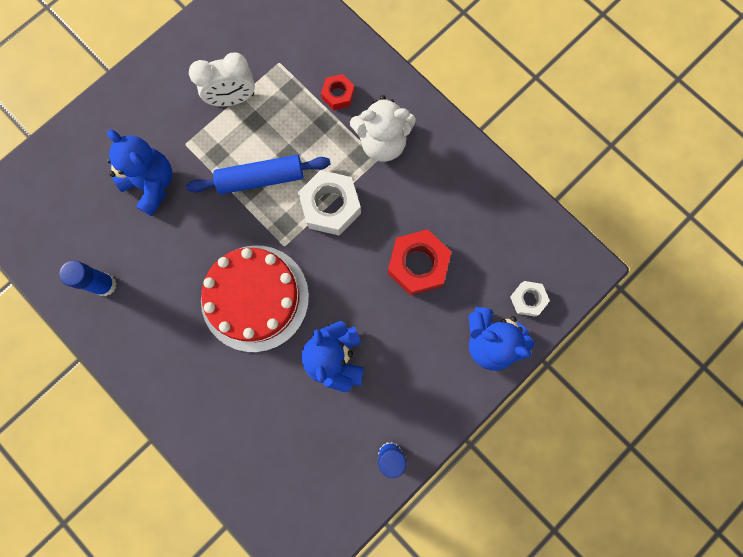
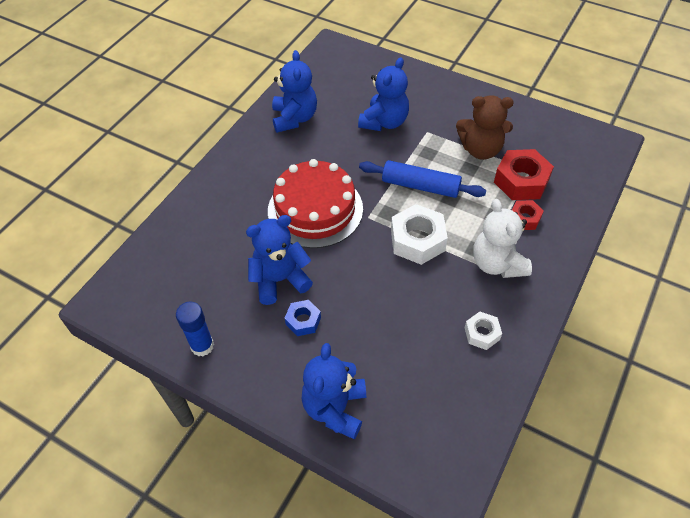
camera: 75 degrees right, 25 degrees down
(105, 285) = (294, 118): blue glue stick -> blue teddy bear
(233, 99) = (480, 149): white clock -> brown teddy bear
(261, 178) = (420, 186): blue rolling pin -> blue rolling pin turned 45 degrees counterclockwise
(391, 347) = (303, 321): none -> blue nut
(417, 265) = (390, 323): red nut -> red nut (521, 181)
(527, 299) = (391, 435): white nut -> white nut (482, 333)

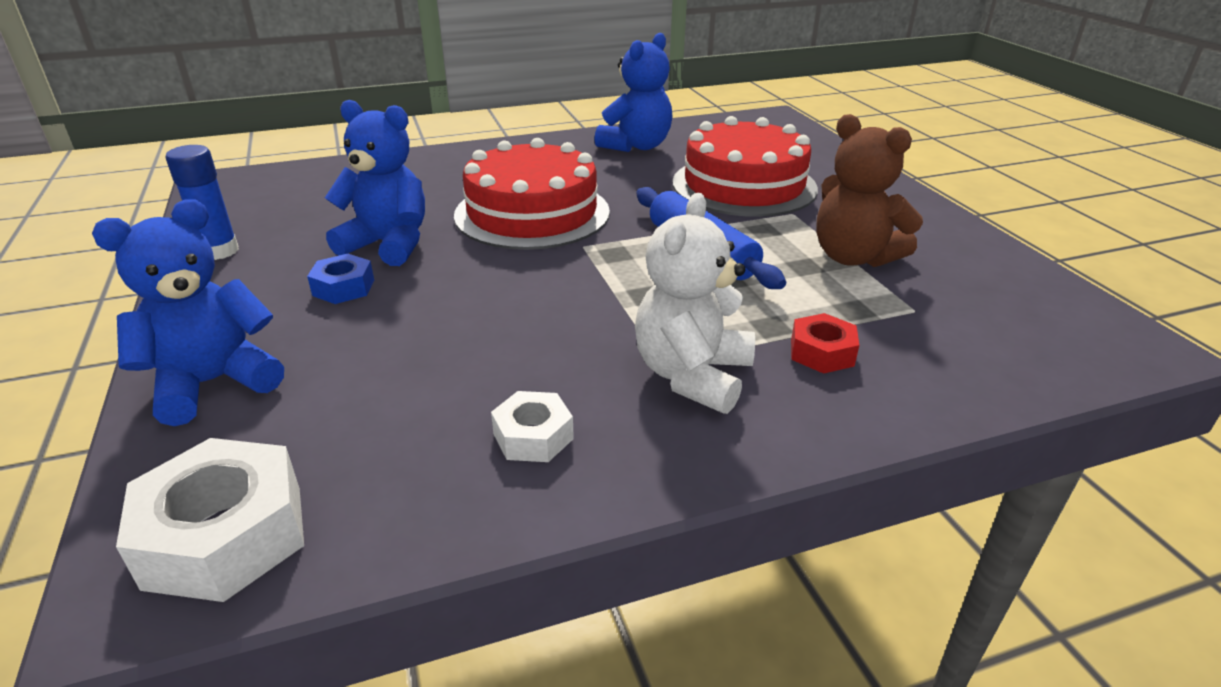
camera: 40 degrees right, 20 degrees down
(384, 122) = (744, 185): blue teddy bear -> red cake
(417, 240) = (610, 293): white nut -> white nut (225, 535)
(521, 181) = (878, 313): red nut -> none

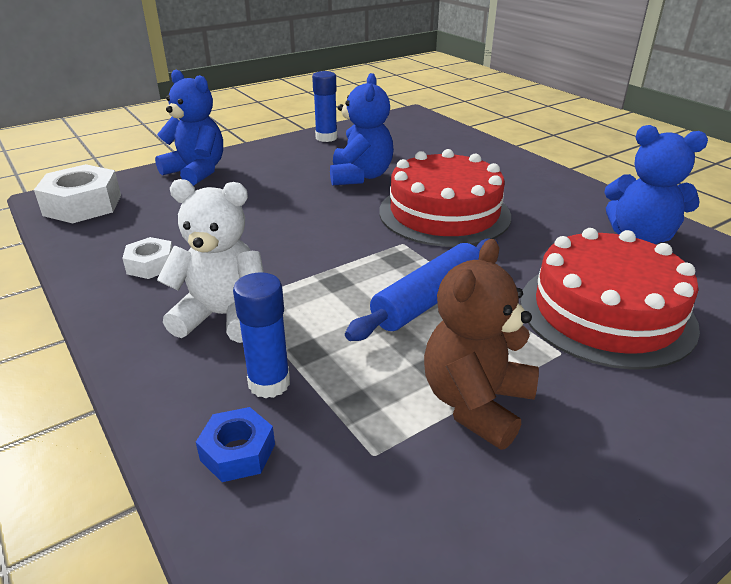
camera: 75 degrees right, 0 degrees up
(343, 287) = (300, 177): blue nut -> blue nut (238, 452)
(821, 353) = (269, 383): red nut -> blue glue stick

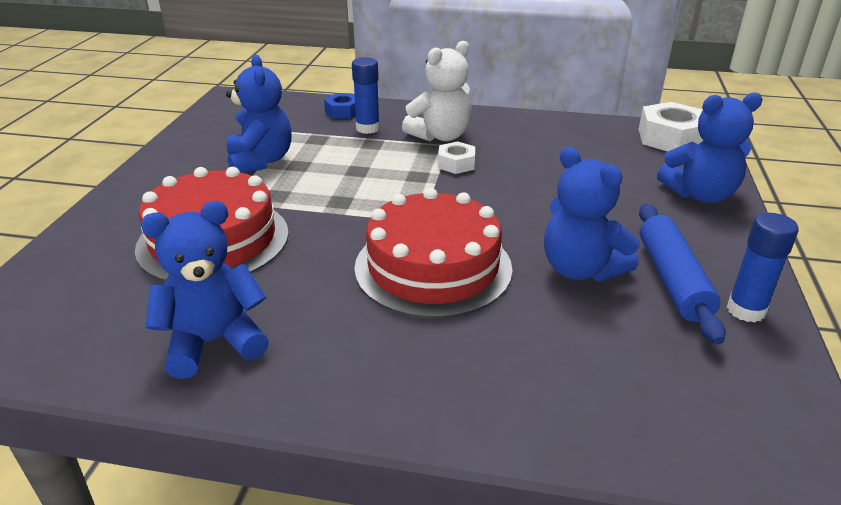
camera: 135 degrees right, 0 degrees up
(151, 265) = (533, 135): white nut -> white nut (456, 164)
(428, 300) = (344, 192): blue rolling pin -> blue rolling pin (672, 280)
(476, 403) = (260, 161): brown teddy bear -> blue teddy bear

